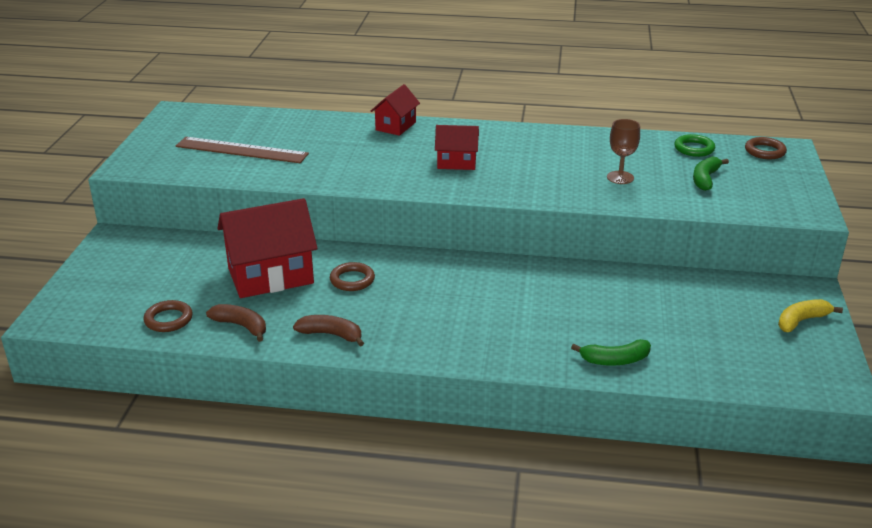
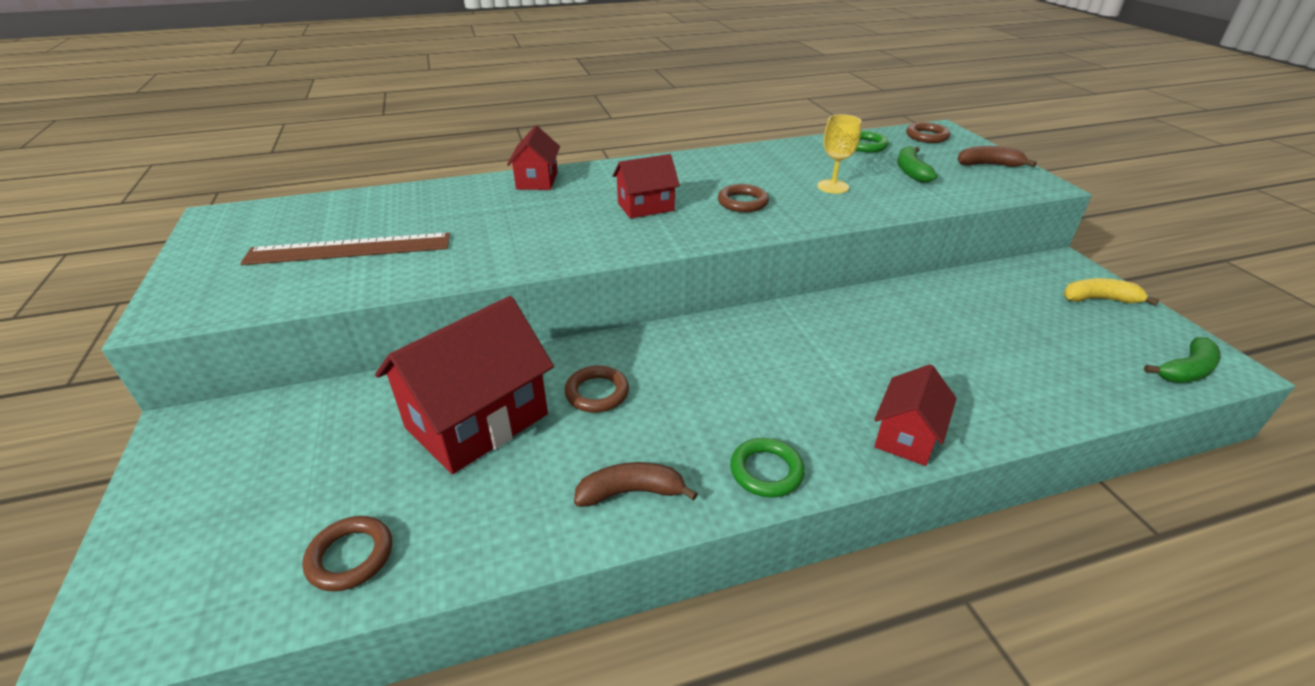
camera: 25 degrees left, 5 degrees up
(241, 326) = (484, 525): brown banana -> brown banana (989, 165)
(420, 348) = (766, 471): none -> green ring
(530, 357) = (906, 436): none -> red house
(533, 174) = (742, 202): none -> brown ring
(615, 360) = (995, 406): green banana -> green banana (1186, 370)
(620, 177) = (833, 187): brown goblet -> yellow goblet
(801, 321) = (1099, 299): yellow banana -> yellow banana turned 60 degrees clockwise

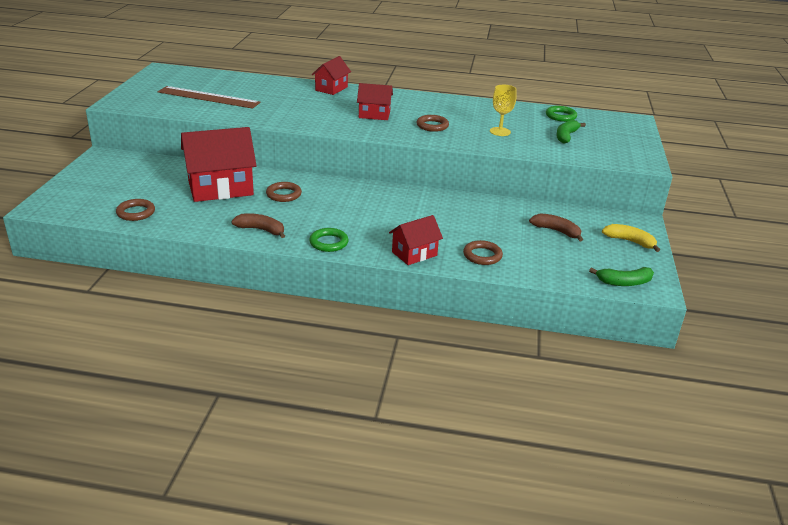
camera: 25 degrees right, 5 degrees down
(927, 136) = (615, 121): brown ring -> brown ring (482, 255)
(989, 165) = (628, 146): brown banana -> brown banana (556, 231)

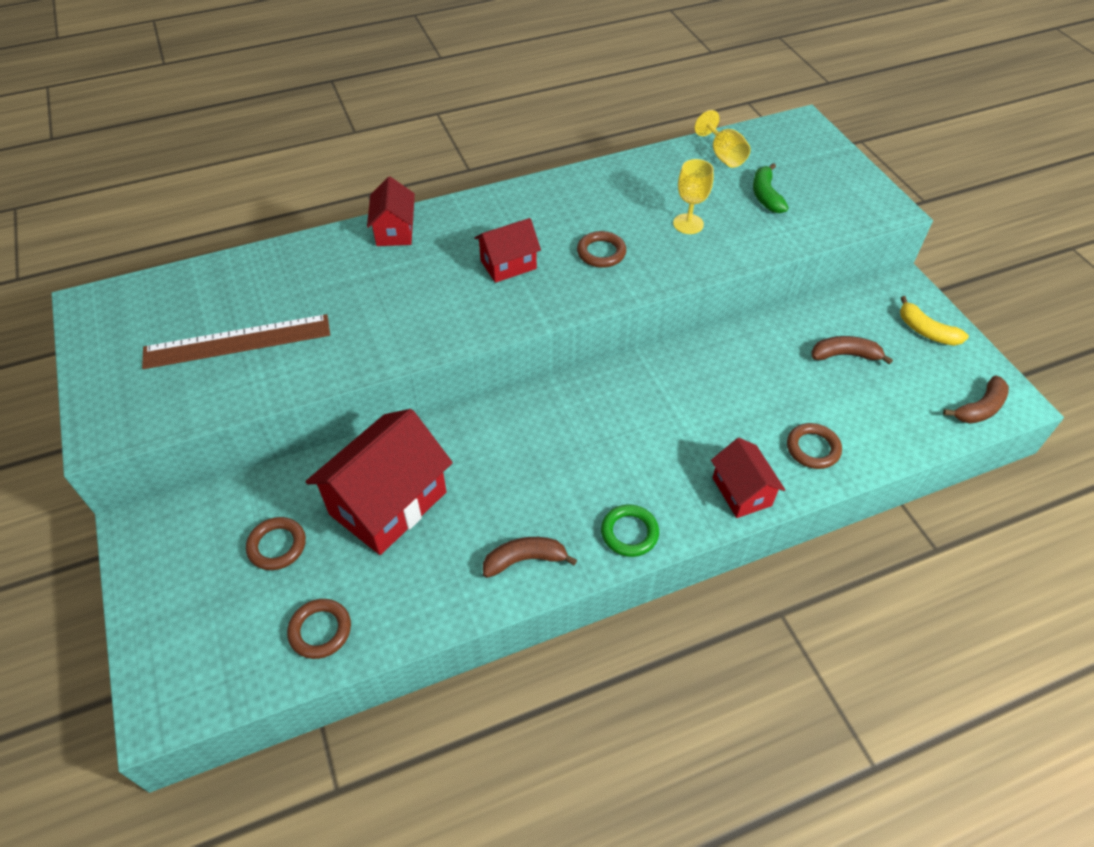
camera: 30 degrees left, 20 degrees up
(284, 194) = (484, 467): brown ring -> brown ring (277, 546)
(414, 254) = (741, 491): red house -> red house turned 45 degrees counterclockwise
(560, 116) = (723, 155): green ring -> yellow goblet
(624, 282) = (980, 408): green banana -> brown banana
(630, 241) = (926, 331): yellow banana -> yellow banana turned 135 degrees counterclockwise

